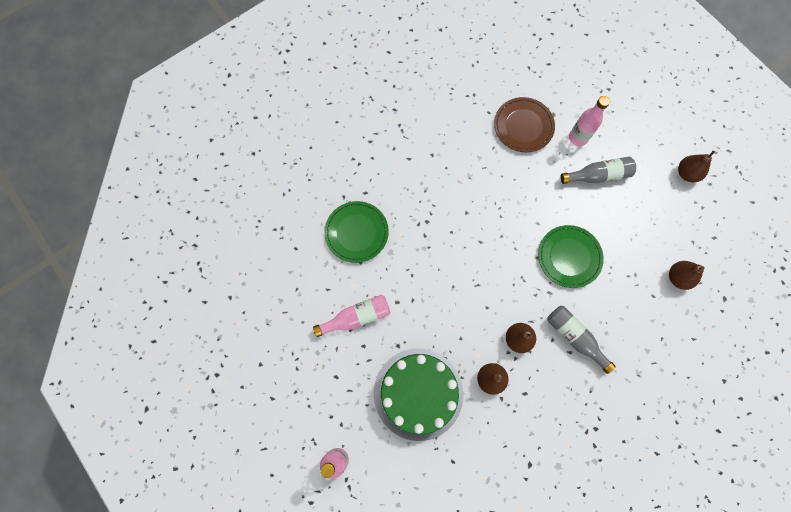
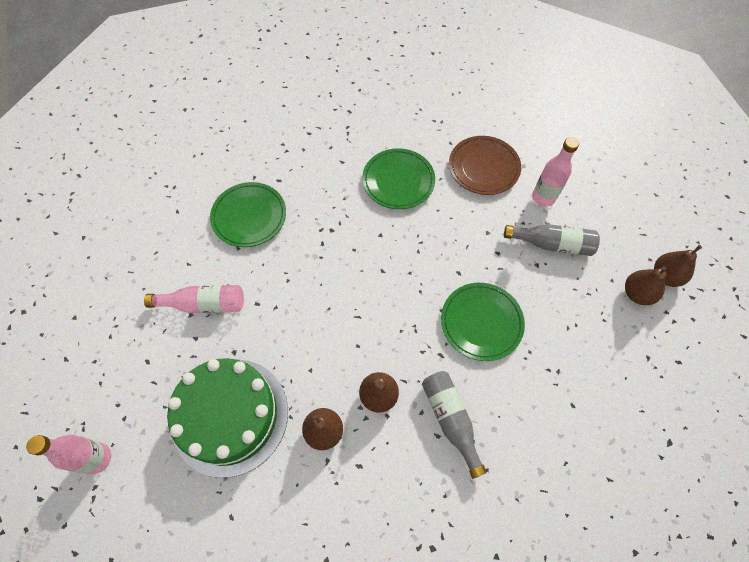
camera: 20 degrees right, 10 degrees down
(461, 161) = (398, 181): none -> green plate
(678, 278) = (613, 394): brown pear -> brown pear (637, 294)

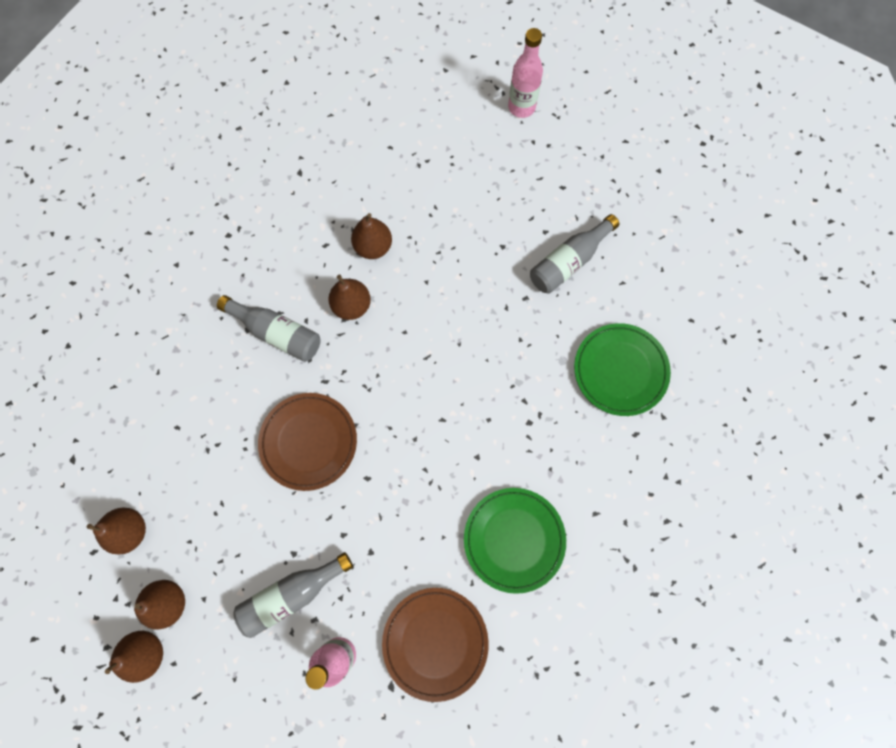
camera: 140 degrees right, 10 degrees up
(204, 304) = (569, 261): pink bottle -> grey bottle
(230, 416) = (456, 202): green cake -> none
(481, 322) = (309, 442): green plate -> brown plate
(644, 356) = (130, 531): none -> brown pear

